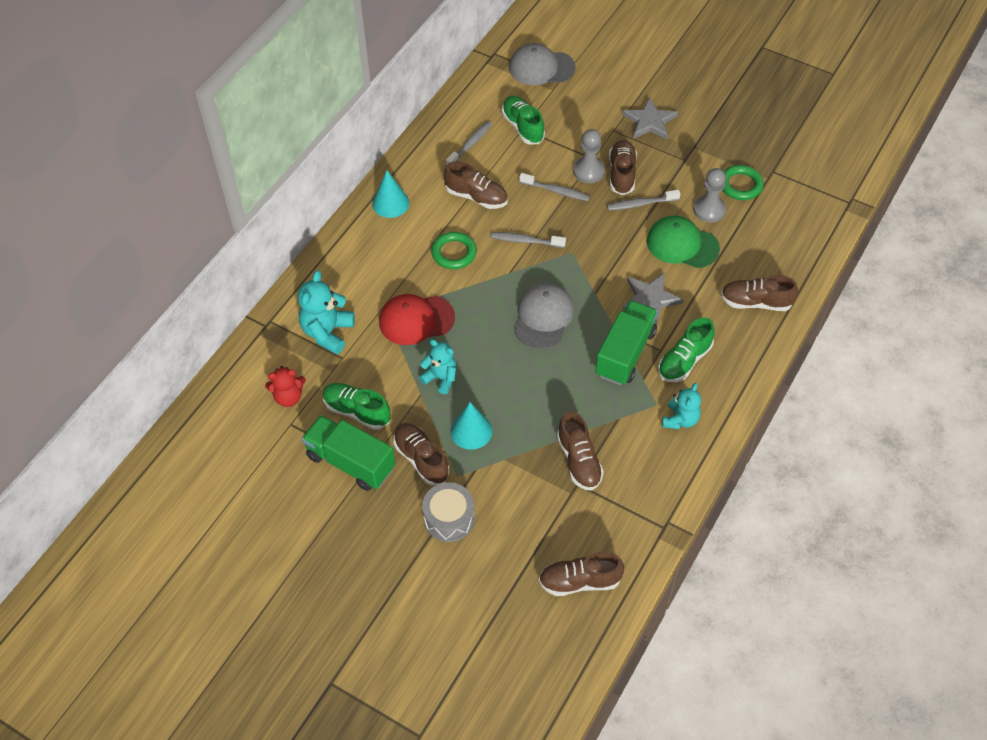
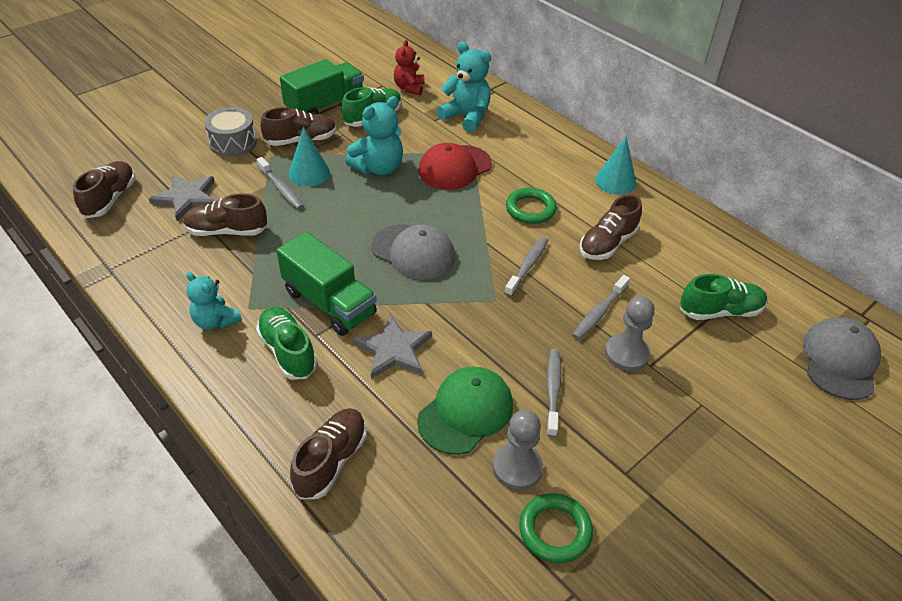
camera: 105 degrees right, 10 degrees down
(416, 320) = (455, 167): red cap -> red cap turned 135 degrees counterclockwise
(440, 378) = (378, 168): turquoise teddy bear -> turquoise teddy bear, size x1.50
(470, 144) = (695, 258): grey toothbrush -> grey toothbrush (281, 189)
(622, 174) = (613, 387): brown shoe -> none
(649, 122) = (715, 455): grey star -> grey star (186, 198)

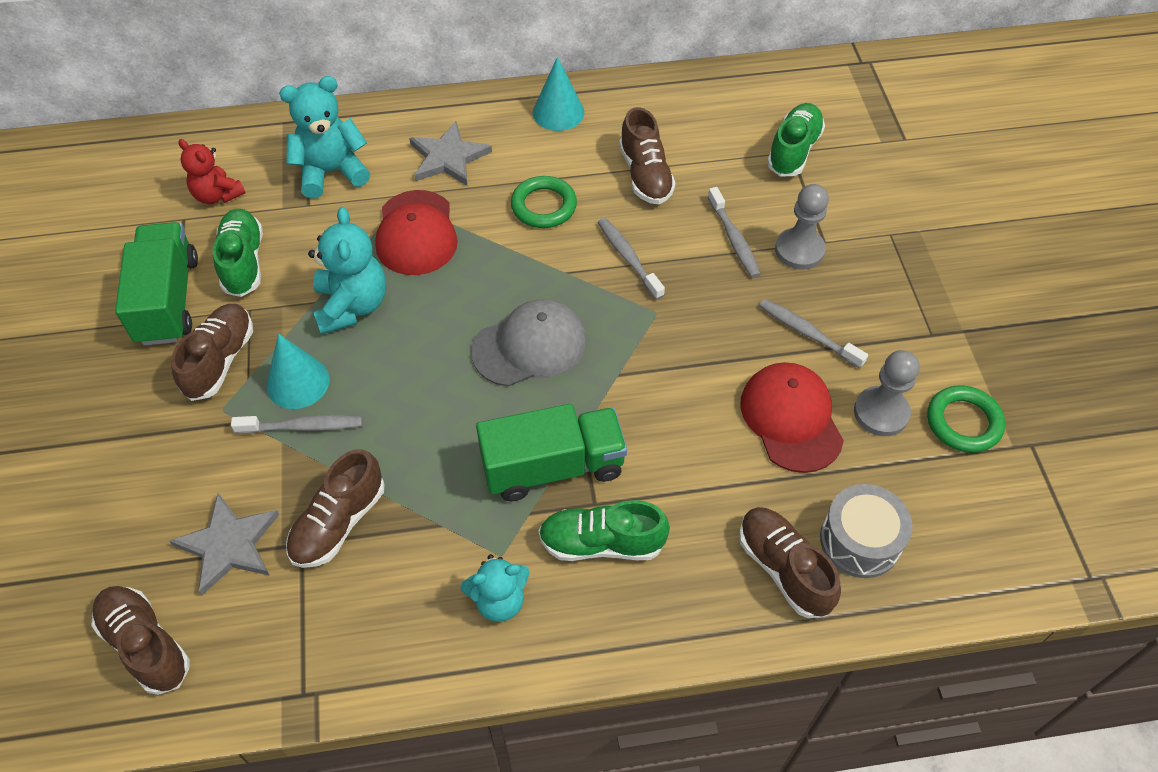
camera: 55 degrees left, 10 degrees up
(233, 143) = (152, 441): grey drum -> grey drum (860, 541)
(393, 349) = (667, 439): grey star -> grey star (448, 157)
(465, 412) = (791, 419): green cap -> red cap
(840, 360) = (901, 112): grey cap -> none

